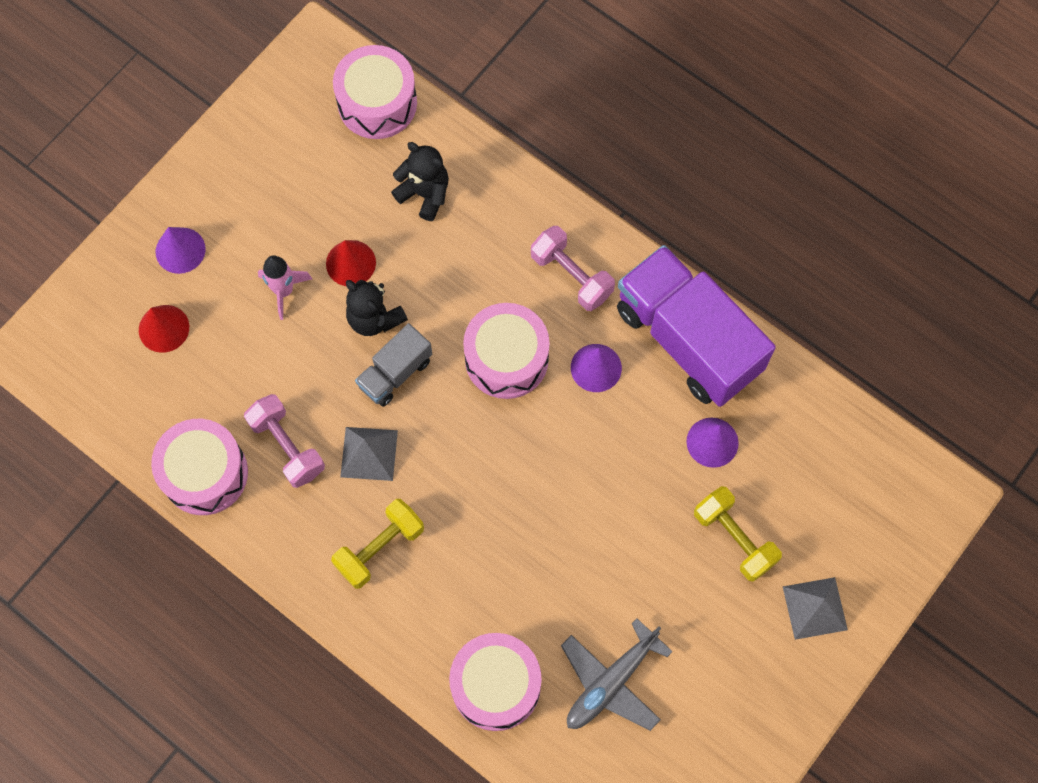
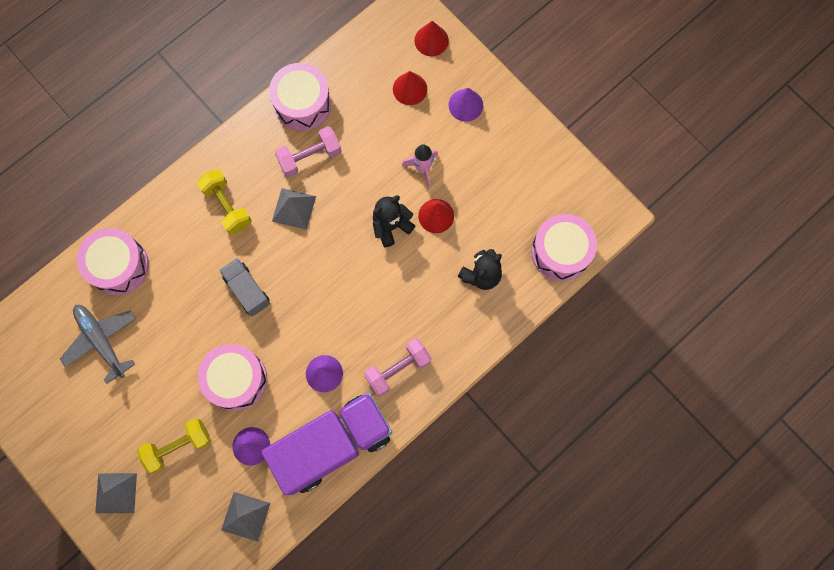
camera: 100 degrees right, 5 degrees up
(83, 311) = (431, 40): none -> red cone
(395, 373) = (348, 234): grey truck -> grey truck (247, 290)
(506, 359) = (343, 311): pink drum -> pink drum (236, 379)
(804, 430) = (245, 516): none -> grey pyramid

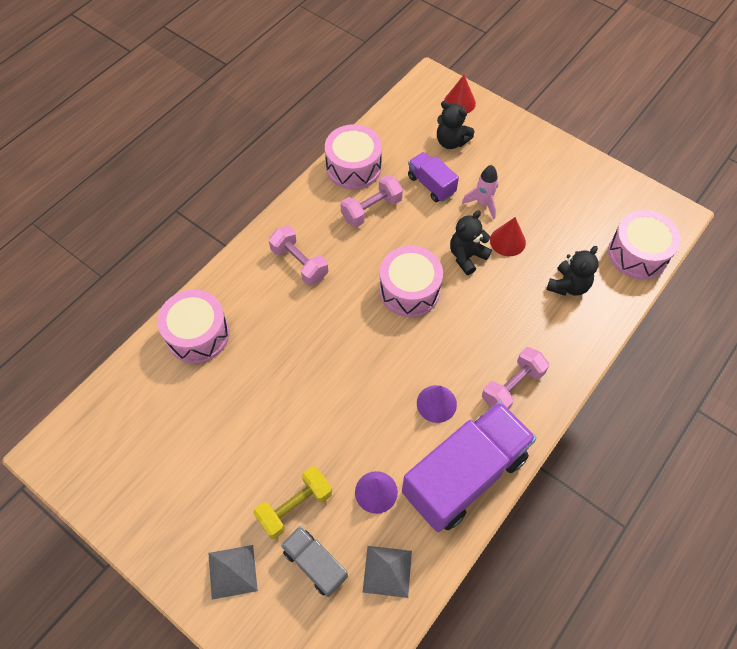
camera: 10 degrees left, 15 degrees down
(101, 341) = (191, 410): grey plane -> none
(227, 206) = (299, 263): yellow dumbbell -> pink dumbbell
(236, 379) = (344, 425): pink drum -> pink drum (409, 290)
(247, 290) = (337, 336): grey truck -> grey truck (315, 564)
(294, 208) = (366, 255): grey pyramid -> none
(376, 138) = (431, 185): none -> purple truck
(410, 89) = (451, 142): red cone -> black teddy bear
(465, 105) = (506, 147): purple cone -> none

